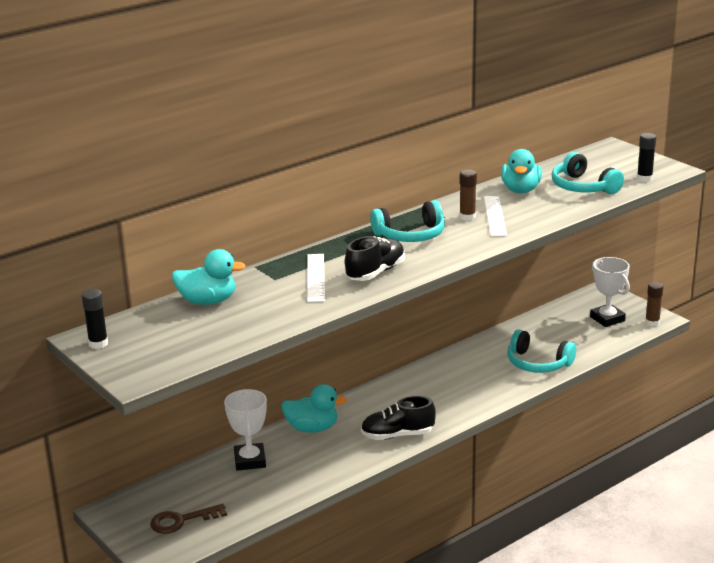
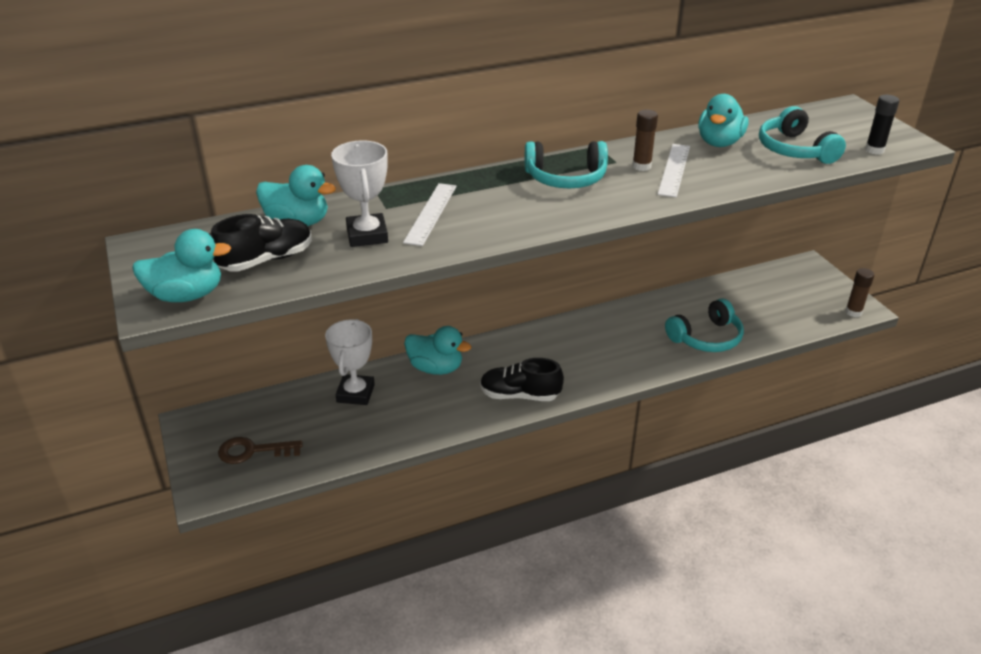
camera: 15 degrees right, 10 degrees up
(98, 344) = (149, 254): black glue stick -> none
(155, 366) = (186, 295): none -> turquoise duck
(375, 272) = (500, 219): black shoe -> black shoe (266, 260)
(537, 363) = (706, 338): turquoise headphones -> turquoise headphones turned 75 degrees counterclockwise
(607, 319) = (803, 298): white trophy -> white trophy (367, 235)

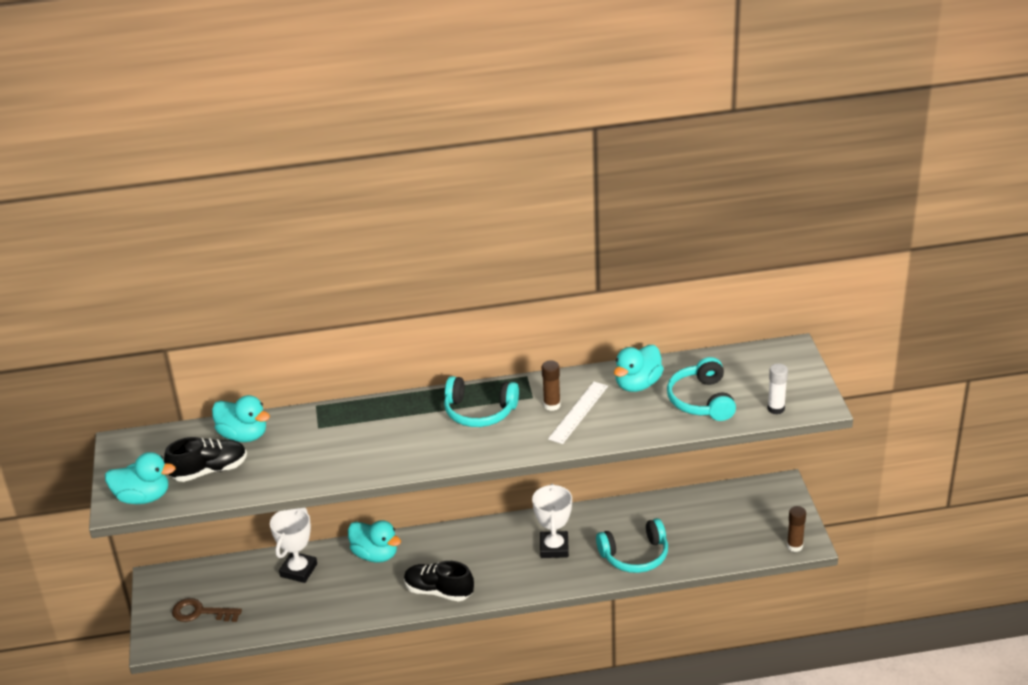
camera: 15 degrees right, 0 degrees up
(367, 235) = (293, 455): white trophy -> white trophy (554, 548)
(431, 213) = (351, 438): white ruler -> none
(874, 150) = (776, 408): black glue stick -> white glue stick

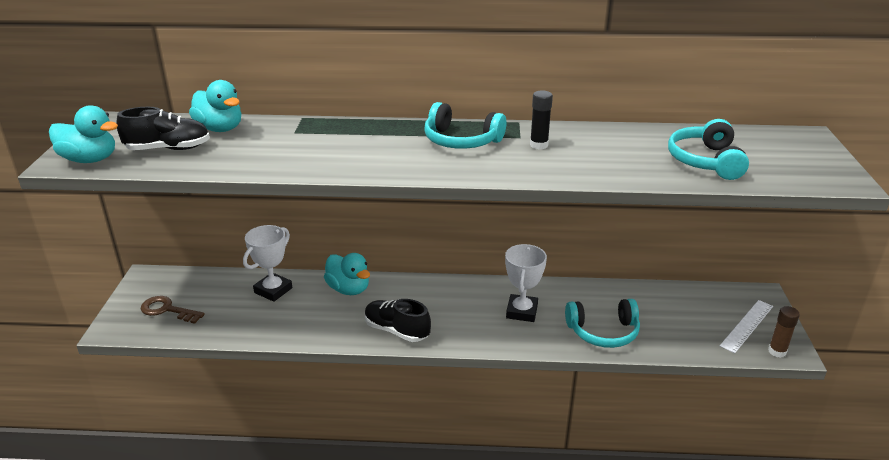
camera: 10 degrees right, 5 degrees down
(552, 405) = (539, 145): brown glue stick -> black glue stick
(578, 412) = (566, 154): white ruler -> white ruler (747, 326)
(637, 384) = (635, 141): turquoise duck -> none
(776, 408) = (793, 178): white glue stick -> none

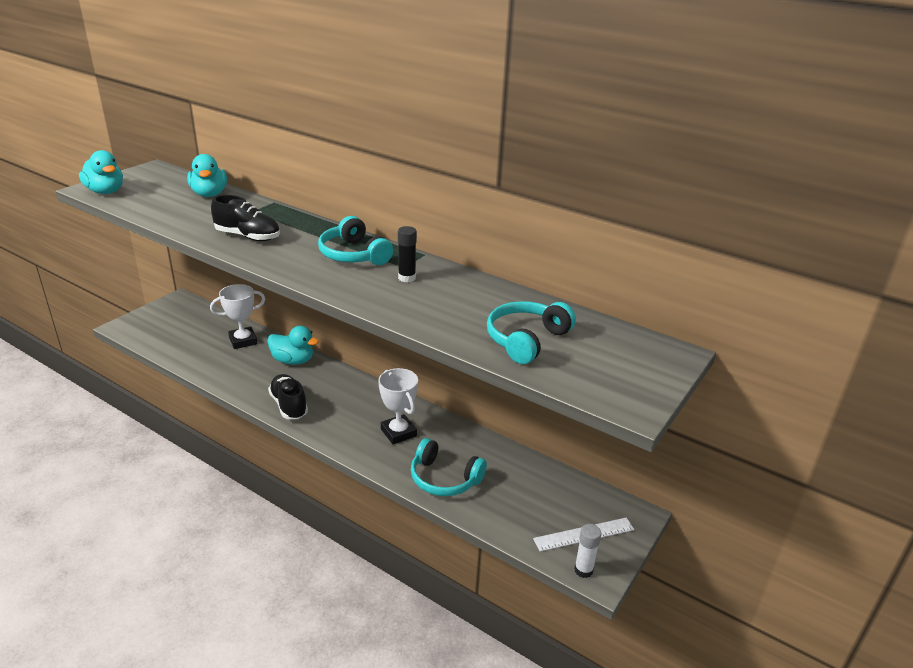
camera: 30 degrees right, 0 degrees up
(167, 310) = (165, 327): brown key -> none
(168, 149) = (158, 198): black shoe -> black shoe (248, 236)
(348, 289) = (293, 361): turquoise duck -> turquoise duck turned 60 degrees counterclockwise
(522, 311) = (398, 432): white trophy -> white trophy turned 75 degrees counterclockwise
(777, 351) = (583, 570): brown glue stick -> white glue stick

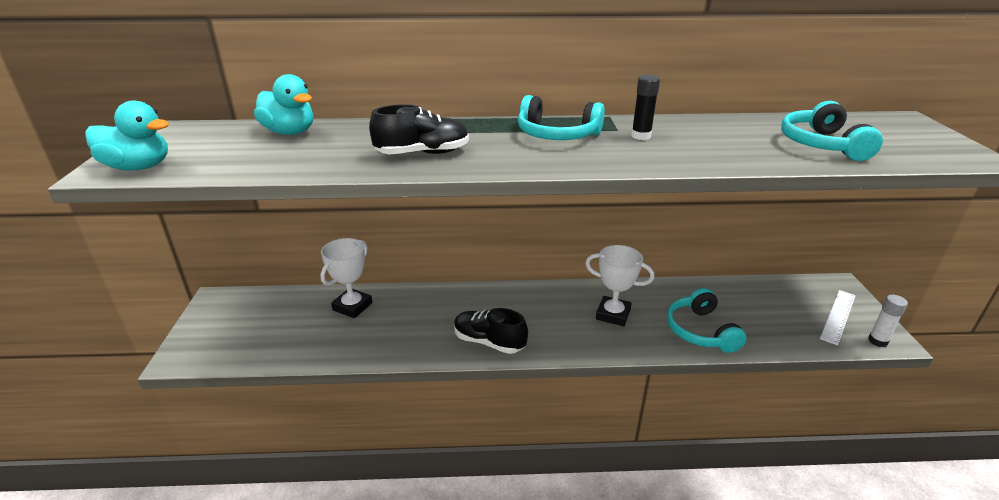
camera: 35 degrees left, 0 degrees up
(293, 361) = (431, 301): turquoise duck -> none
(444, 478) = (700, 331): turquoise headphones -> turquoise headphones turned 90 degrees clockwise

